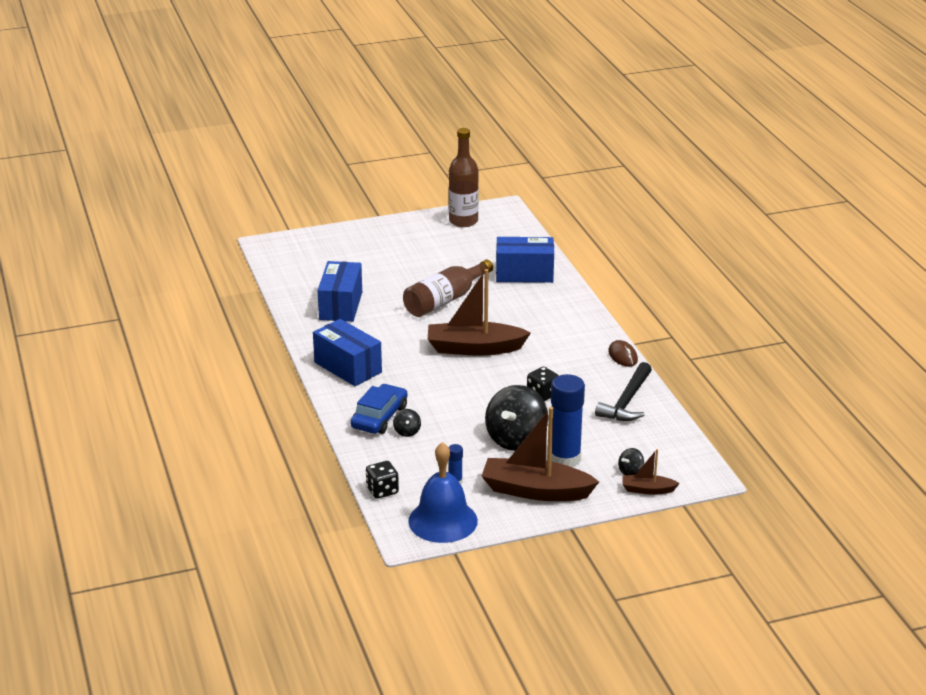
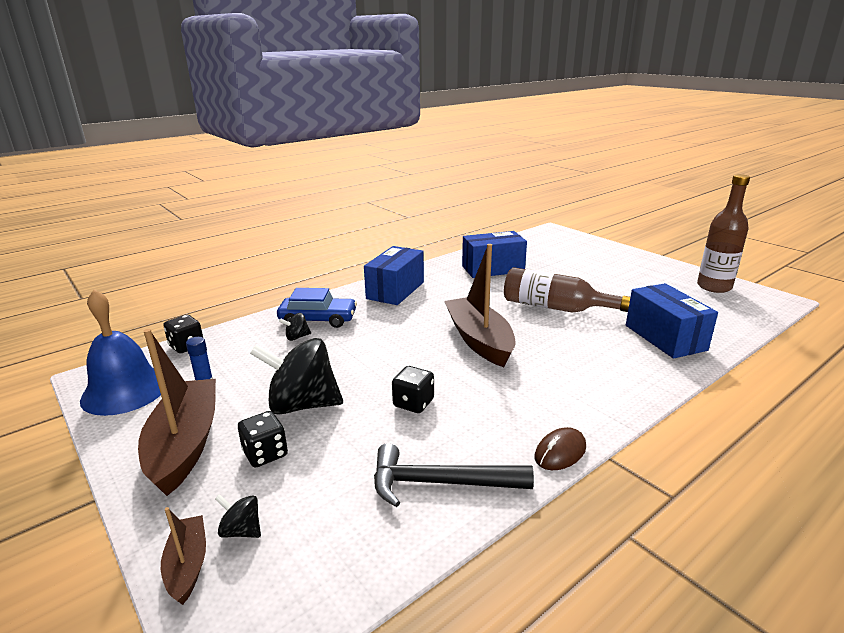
camera: 70 degrees right, 5 degrees down
(565, 459) = (265, 454): blue glue stick -> black dice

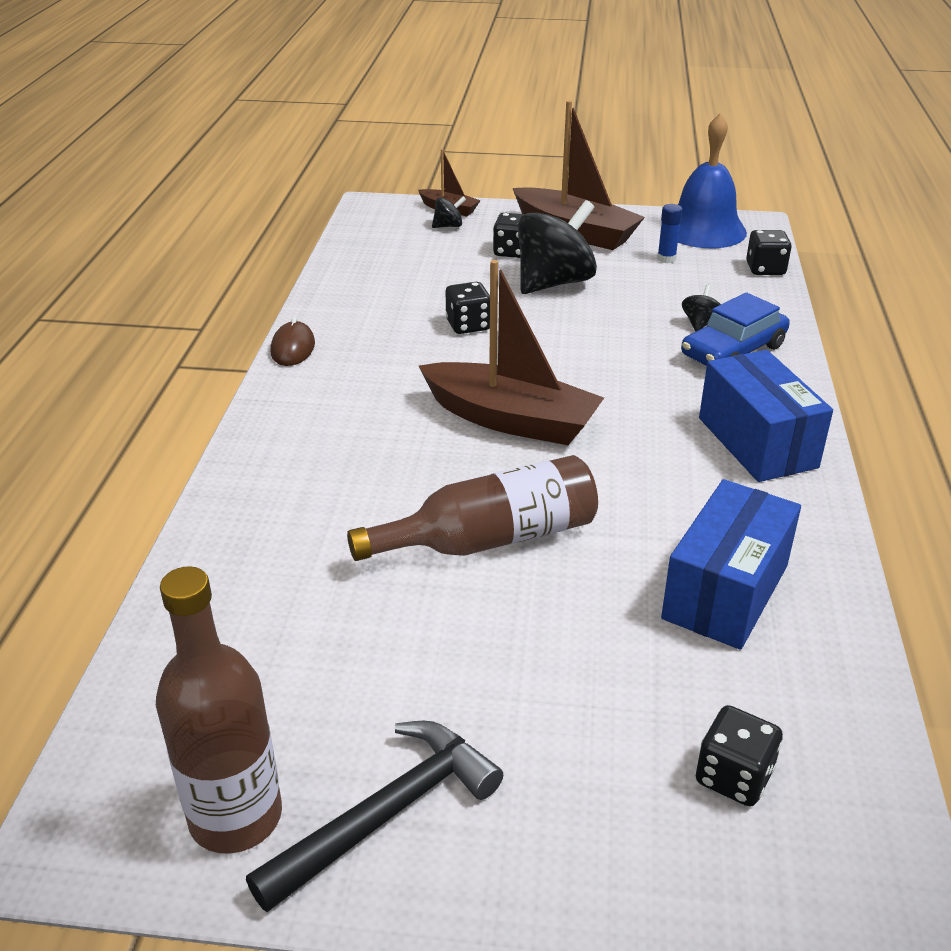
camera: 135 degrees right, 10 degrees up
(440, 483) = (364, 291): black hammer -> black hammer (387, 814)
(553, 249) = (733, 776): none -> black dice
(665, 337) = (270, 559): blue box -> none

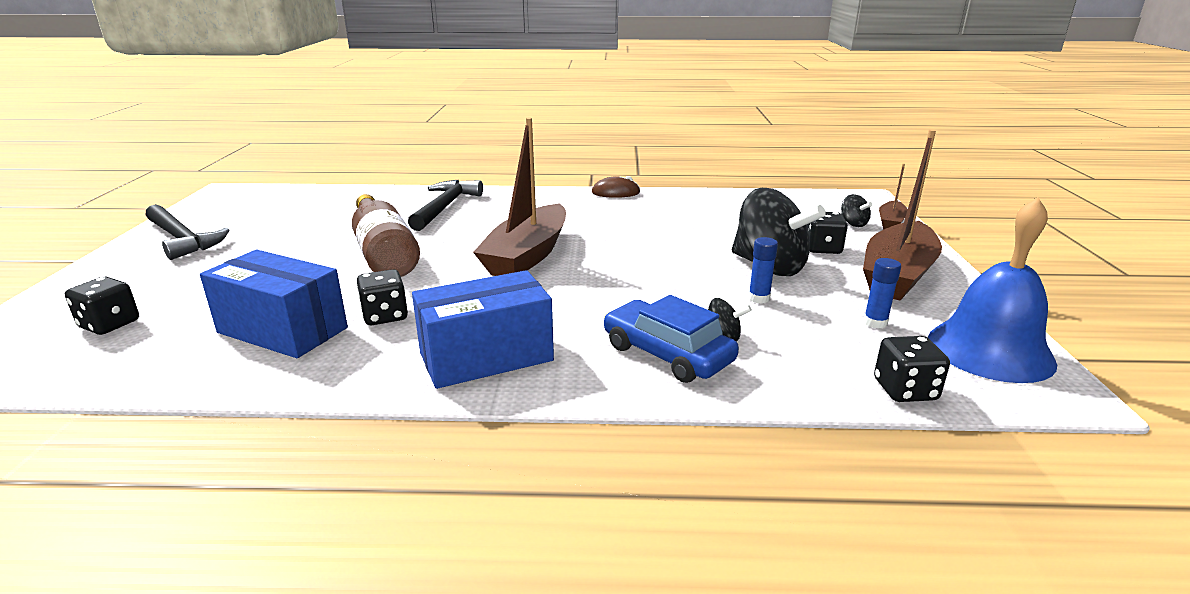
camera: 85 degrees right, 10 degrees down
(236, 817) = (211, 213): brown bottle -> none
(303, 496) = (445, 207): none -> black hammer
(468, 325) = (669, 237): black dice -> black dice (385, 316)
(624, 298) = (759, 298): none -> blue glue stick

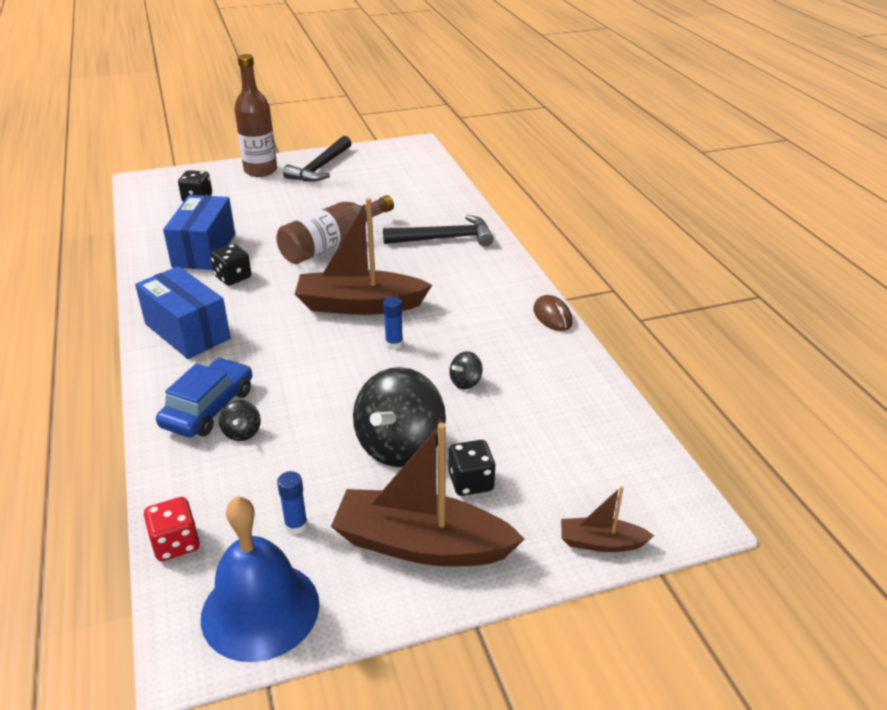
camera: 70 degrees right, 10 degrees up
(113, 273) = (260, 170): none -> brown bottle
(759, 298) = (323, 446): blue glue stick -> blue glue stick (394, 344)
(853, 224) = (572, 506): black spinning top -> black spinning top (465, 382)
(905, 390) = (176, 543): black dice -> red dice

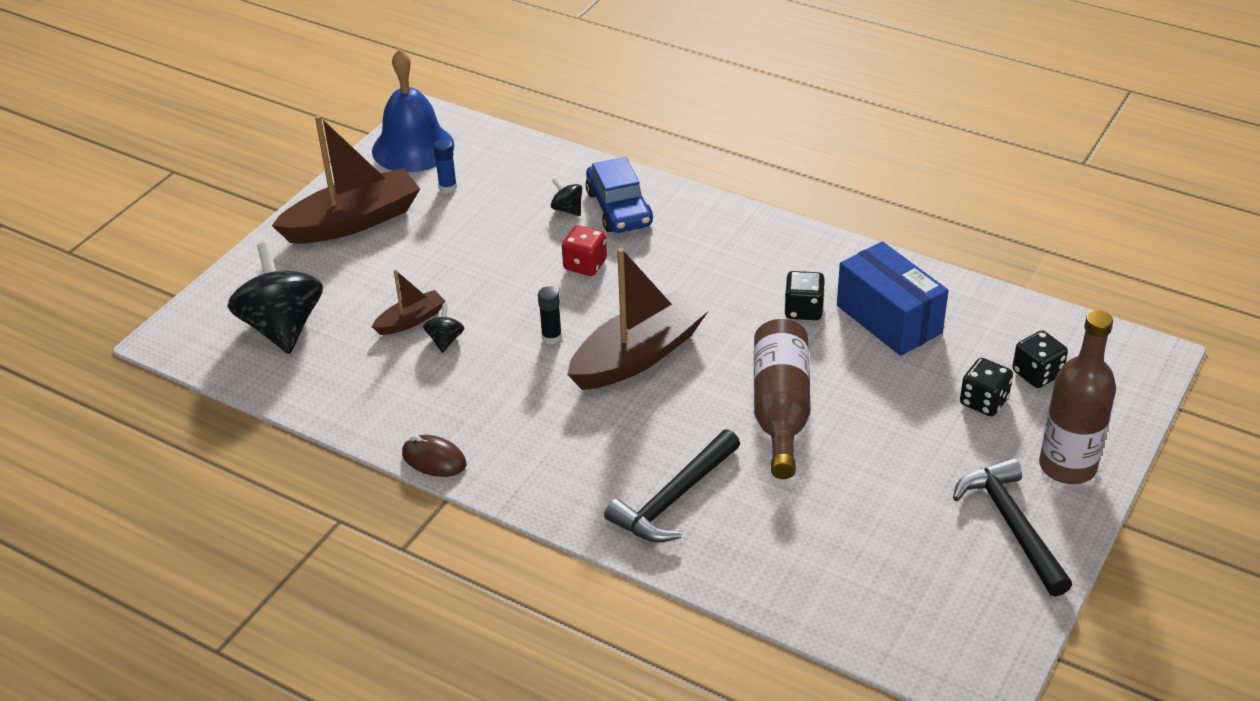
camera: 140 degrees right, 5 degrees up
(176, 543) = (508, 143): red dice -> red dice (585, 265)
(187, 331) = (743, 244): blue box -> none
(394, 344) = (551, 337): blue glue stick -> black glue stick
(400, 446) = (439, 265): black spinning top -> black spinning top (282, 327)
(471, 482) = (358, 272): black dice -> black dice (983, 402)
(601, 543) = (229, 286): brown boat -> brown boat (410, 320)

